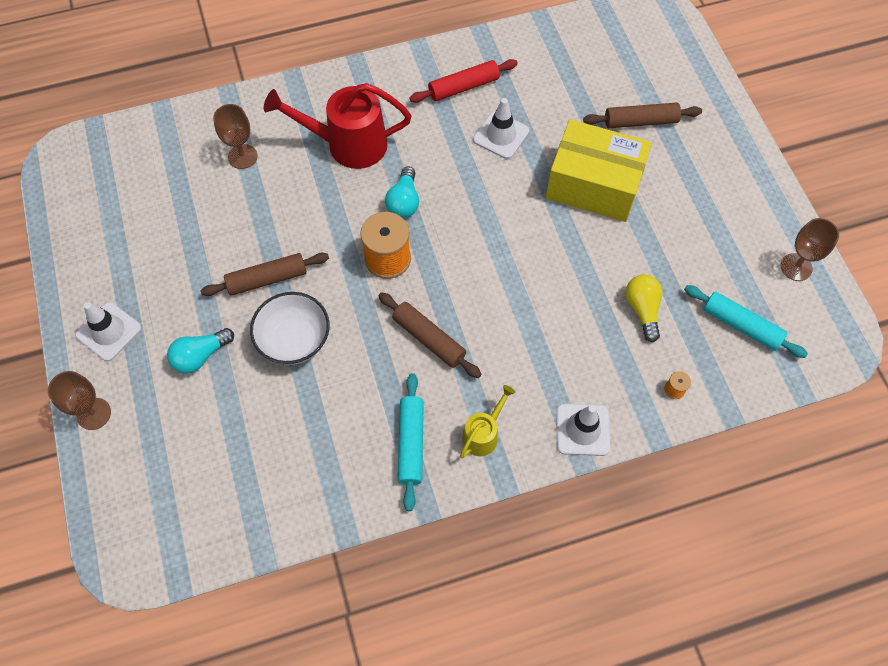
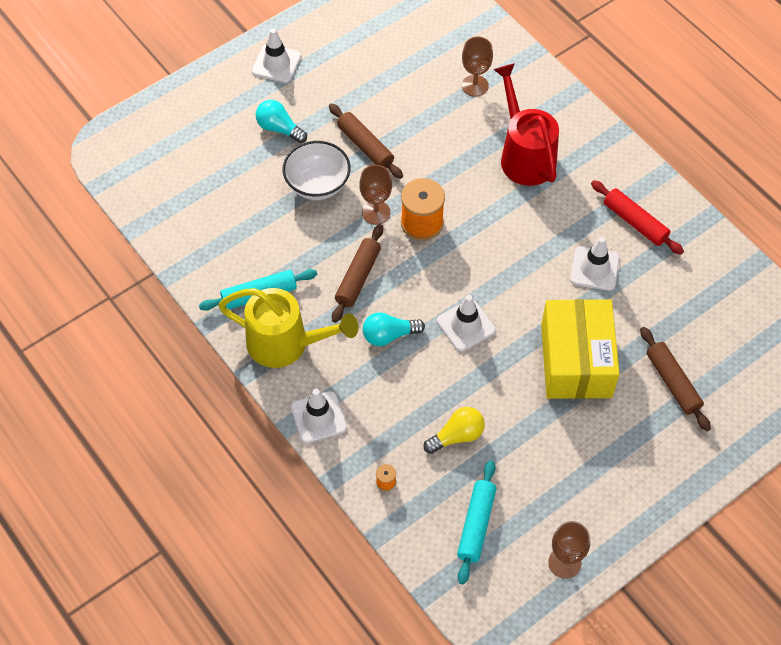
camera: 70 degrees right, 5 degrees down
(94, 414) = (207, 82): brown goblet -> brown goblet (376, 212)
(404, 202) = (485, 216): turquoise light bulb -> turquoise light bulb (389, 335)
(483, 434) = (287, 344): yellow watering can -> yellow watering can, size x1.92
(523, 261) = (466, 325): none -> white traffic cone

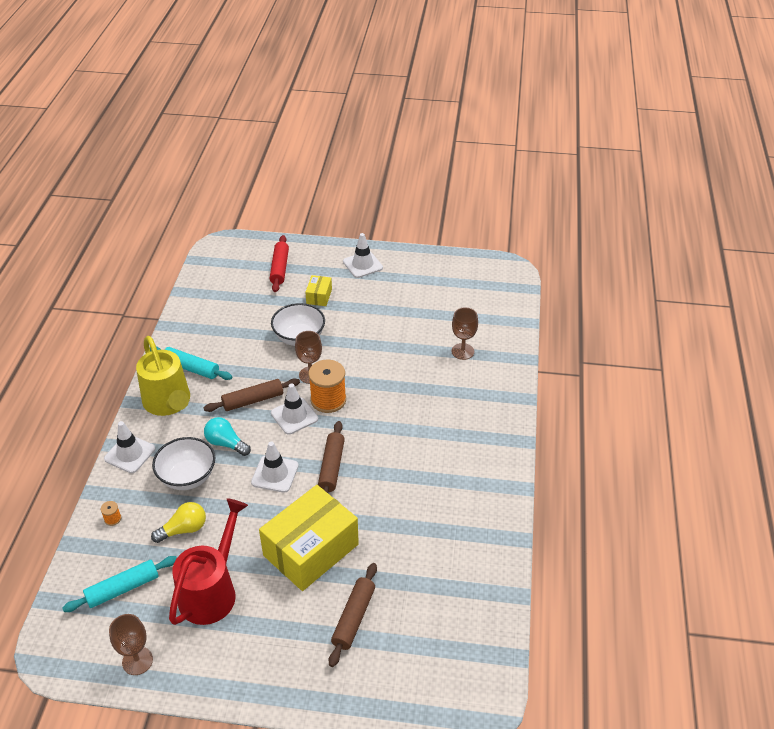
camera: 45 degrees right, 15 degrees down
(279, 128) = (319, 296): turquoise light bulb -> yellow box
(365, 146) = (353, 337): brown rolling pin -> brown rolling pin (331, 467)
(398, 392) = (187, 477): none -> white bowl
(457, 436) = (184, 529): yellow light bulb -> yellow light bulb turned 45 degrees counterclockwise
(524, 155) = (441, 409): red watering can -> red watering can (212, 590)
(594, 269) = (397, 507): white traffic cone -> white traffic cone (294, 416)
(635, 222) = (462, 501): red rolling pin -> red rolling pin (279, 268)

